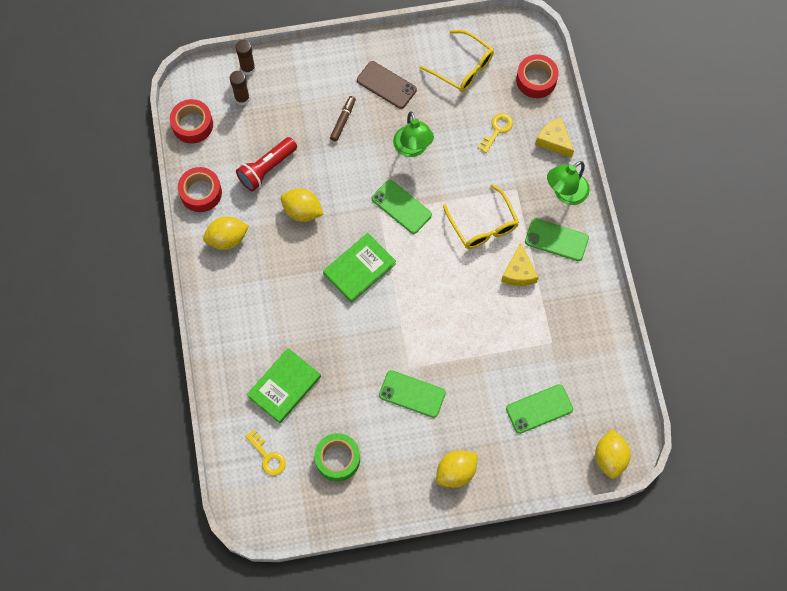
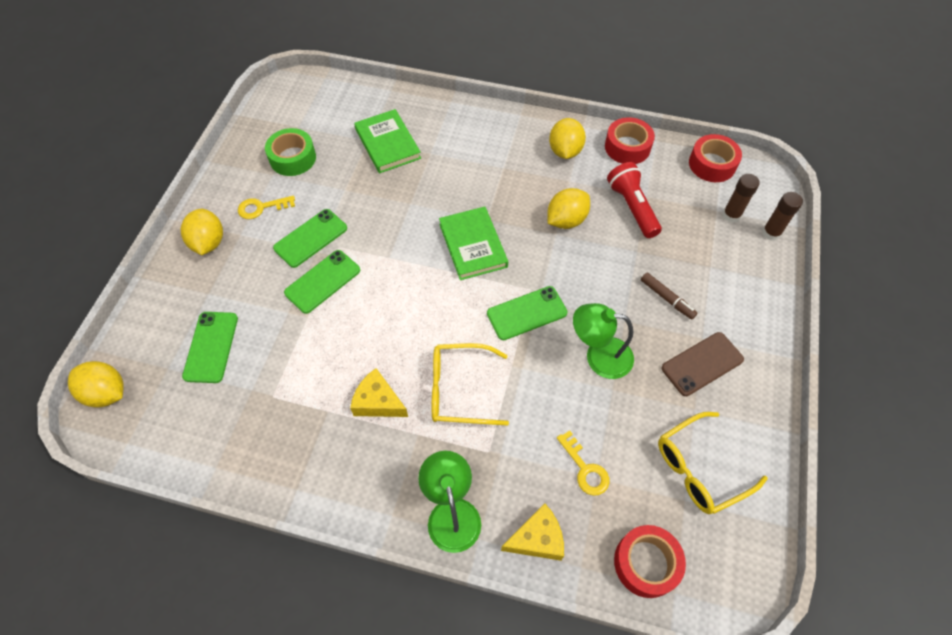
camera: 115 degrees right, 10 degrees down
(268, 456) = (332, 112): yellow key -> yellow key (262, 207)
(556, 240) = (394, 467): green phone -> green phone (323, 281)

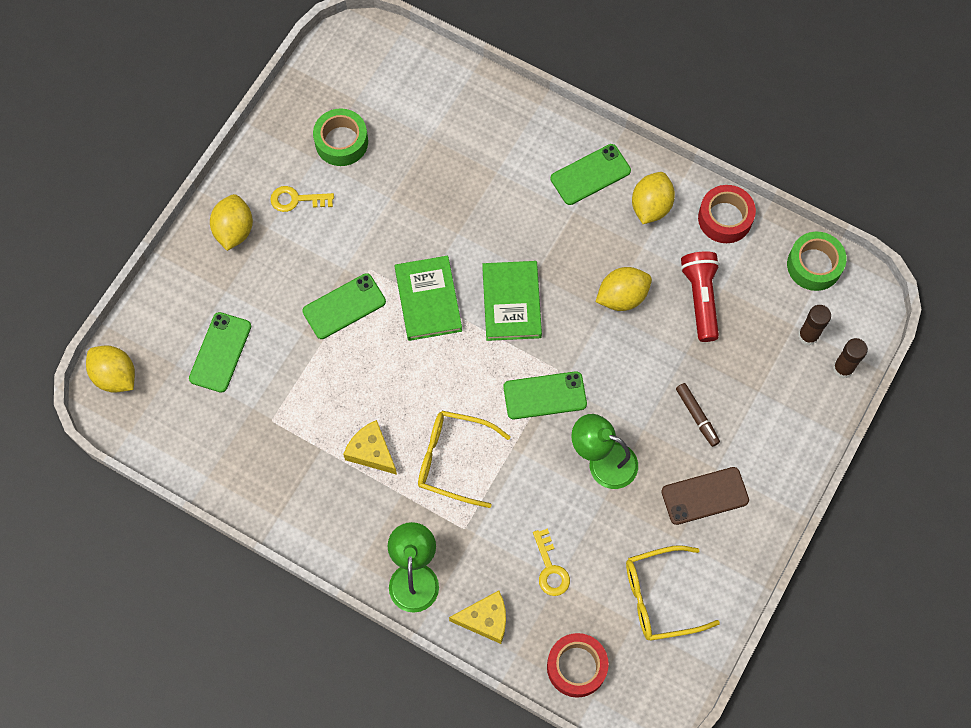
camera: 15 degrees right, 10 degrees up
(311, 238) = (341, 251): green phone -> green phone (590, 175)
(387, 144) = (451, 148): green book -> green book (428, 300)
(712, 164) = (814, 265): red tape -> green tape

